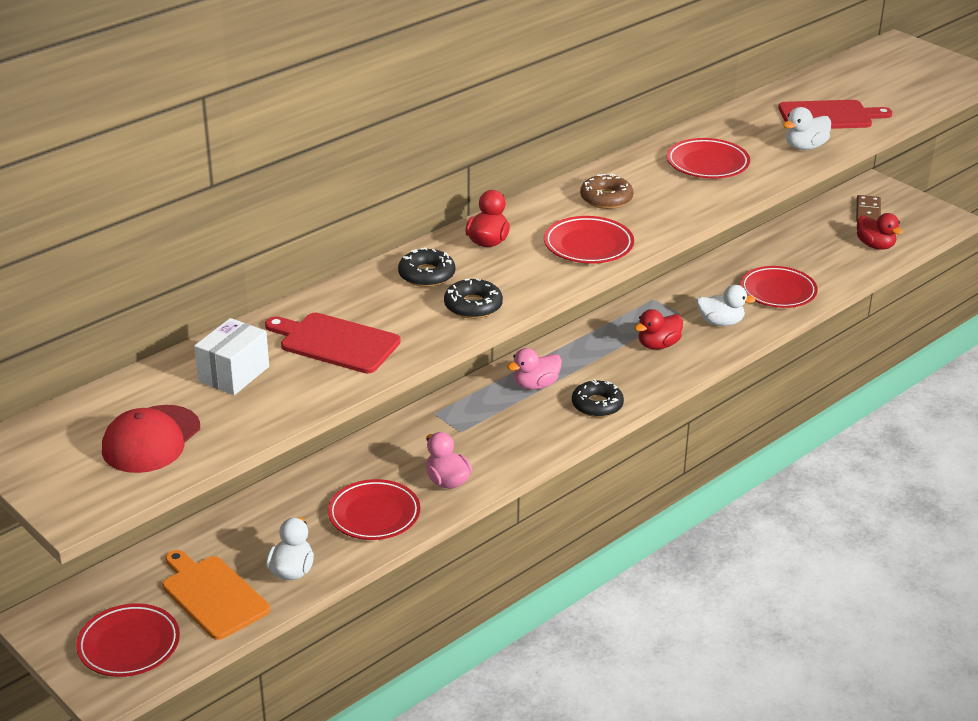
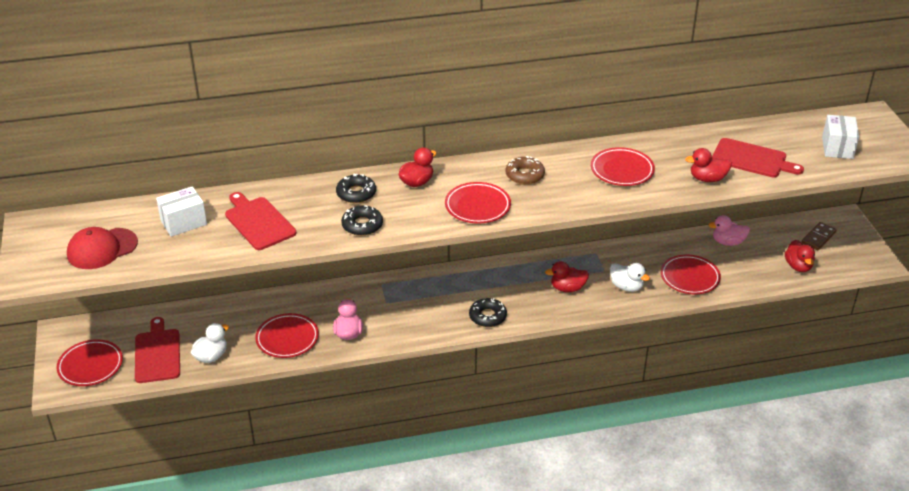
camera: 30 degrees right, 5 degrees up
(213, 595) = (157, 354): orange cutting board -> red cutting board
(535, 385) = (461, 288): pink duck -> pink duck (728, 242)
(805, 147) = (707, 179): white duck -> red duck
(898, 83) = (837, 147): none -> white box

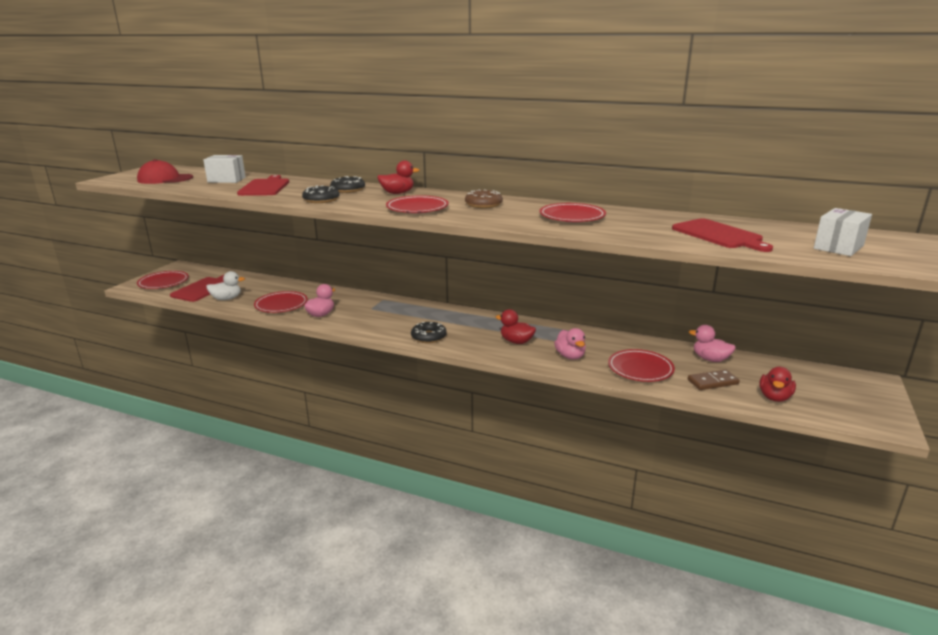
camera: 35 degrees right, 15 degrees down
(626, 286) = (570, 356): white duck -> pink duck
(707, 179) = (650, 235): red duck -> none
(818, 237) = (823, 385): brown domino -> brown domino (712, 382)

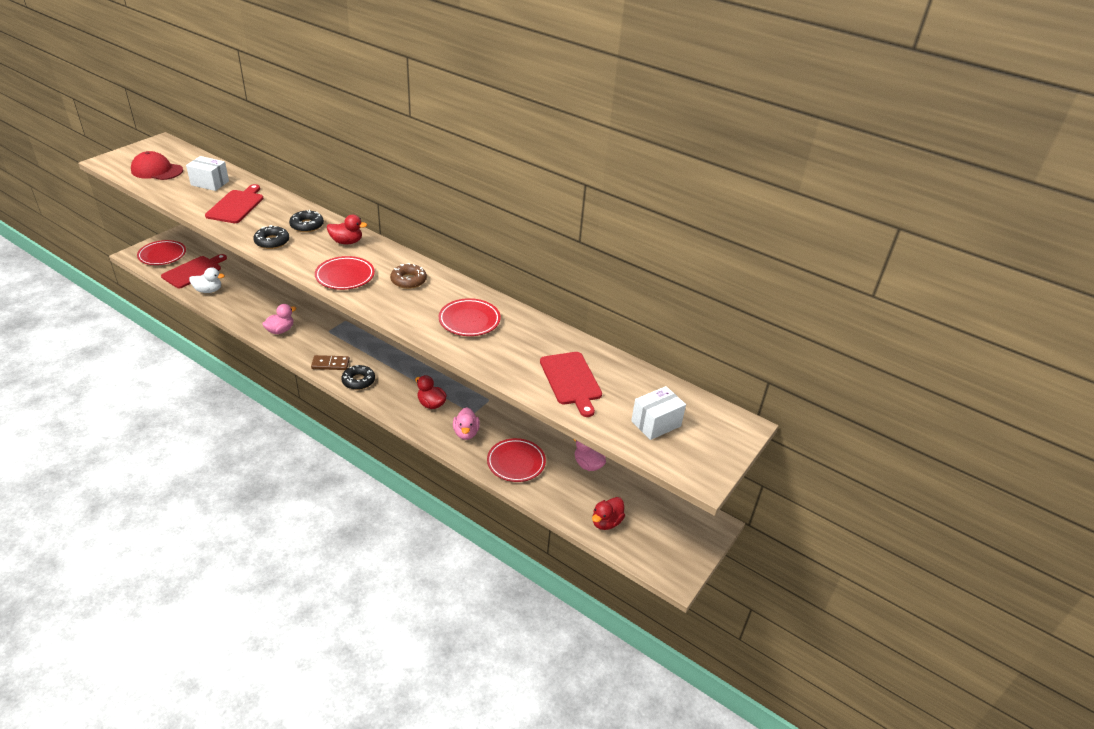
camera: 10 degrees right, 15 degrees up
(281, 305) = (252, 310): red plate -> none
(712, 382) = (567, 492): brown domino -> brown domino (330, 364)

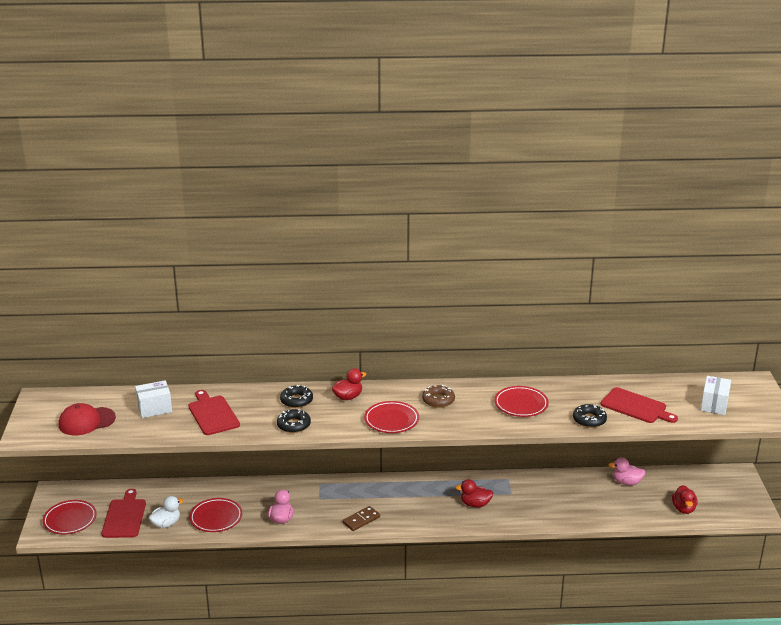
camera: 35 degrees left, 10 degrees down
(358, 381) = (400, 519): black donut -> black donut (589, 420)
(466, 433) = (526, 508): pink duck -> none
(516, 463) = (584, 507): red plate -> red plate (216, 518)

